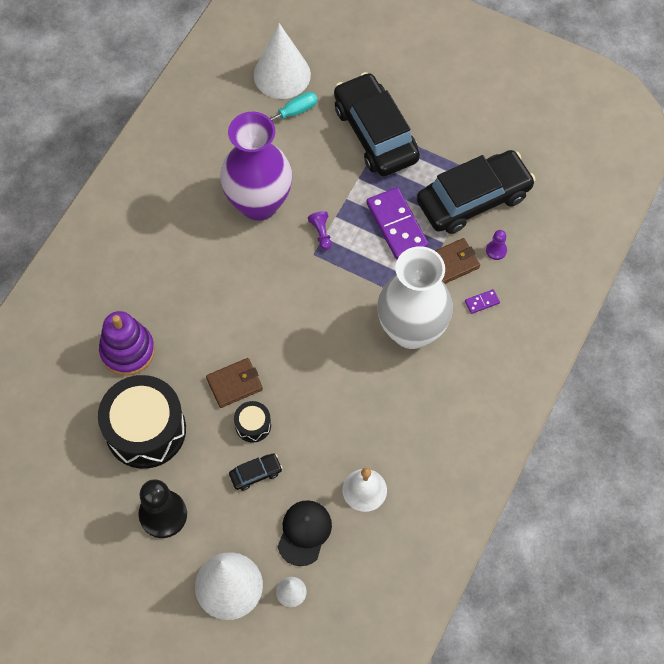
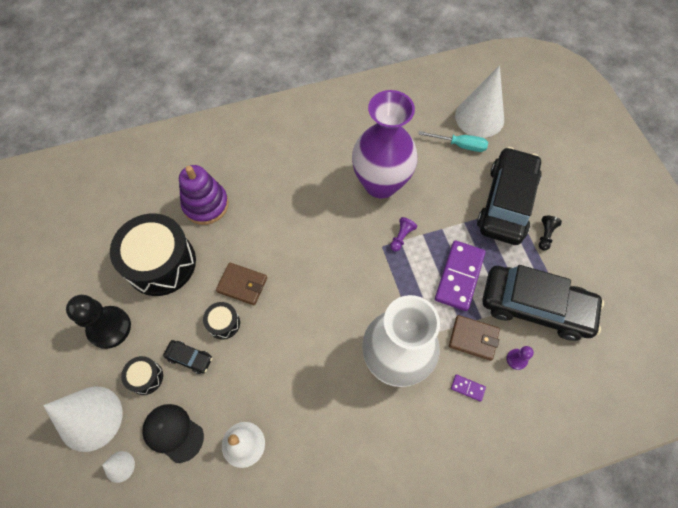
camera: 45 degrees right, 0 degrees up
(237, 519) = (146, 377): none -> black drum
(304, 533) = (173, 432): black cap -> black cap turned 120 degrees counterclockwise
(429, 135) = (545, 235): none -> black pawn

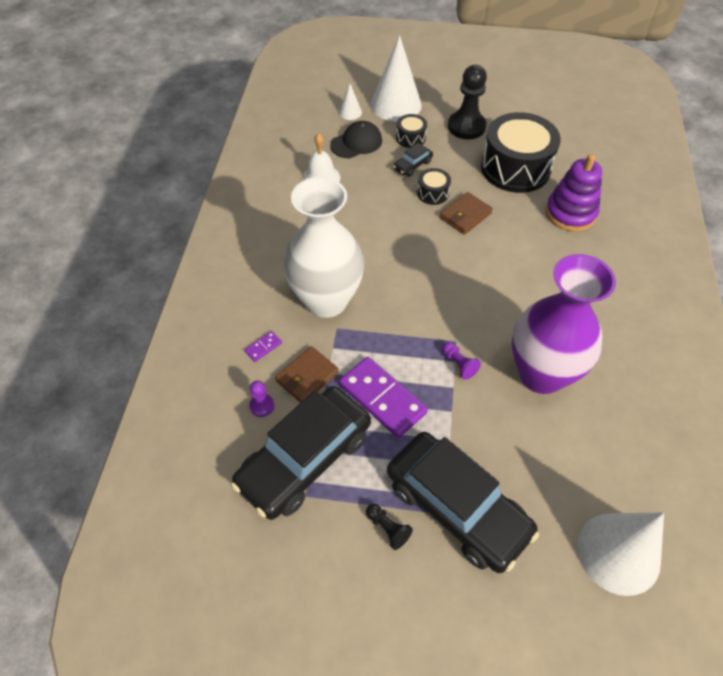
camera: 115 degrees right, 10 degrees down
(460, 145) = (573, 497): turquoise screwdriver -> none

